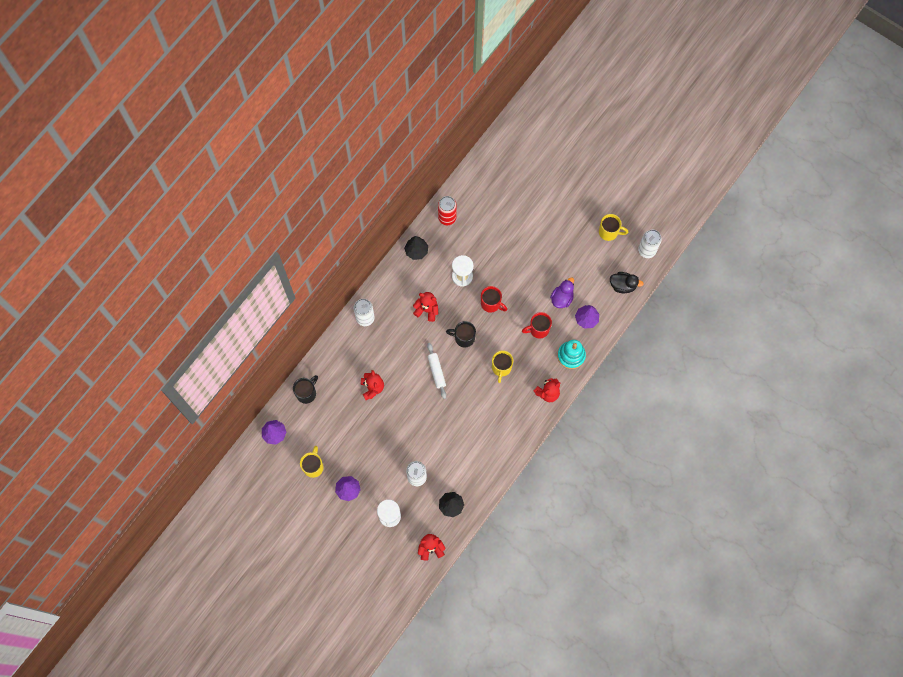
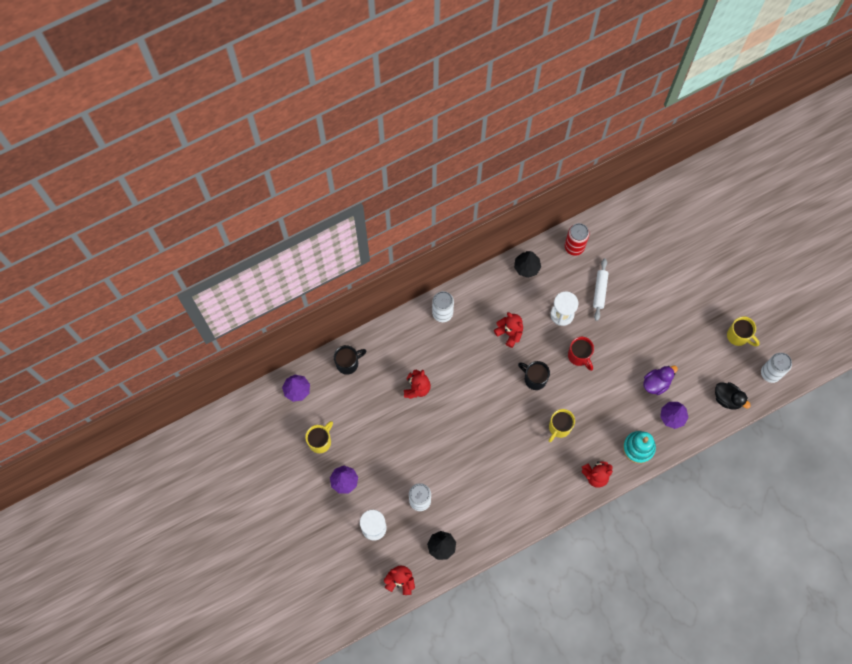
camera: 25 degrees right, 0 degrees up
(436, 371) = (490, 401): white rolling pin -> white rolling pin (600, 291)
(538, 329) = (616, 405): red mug -> none

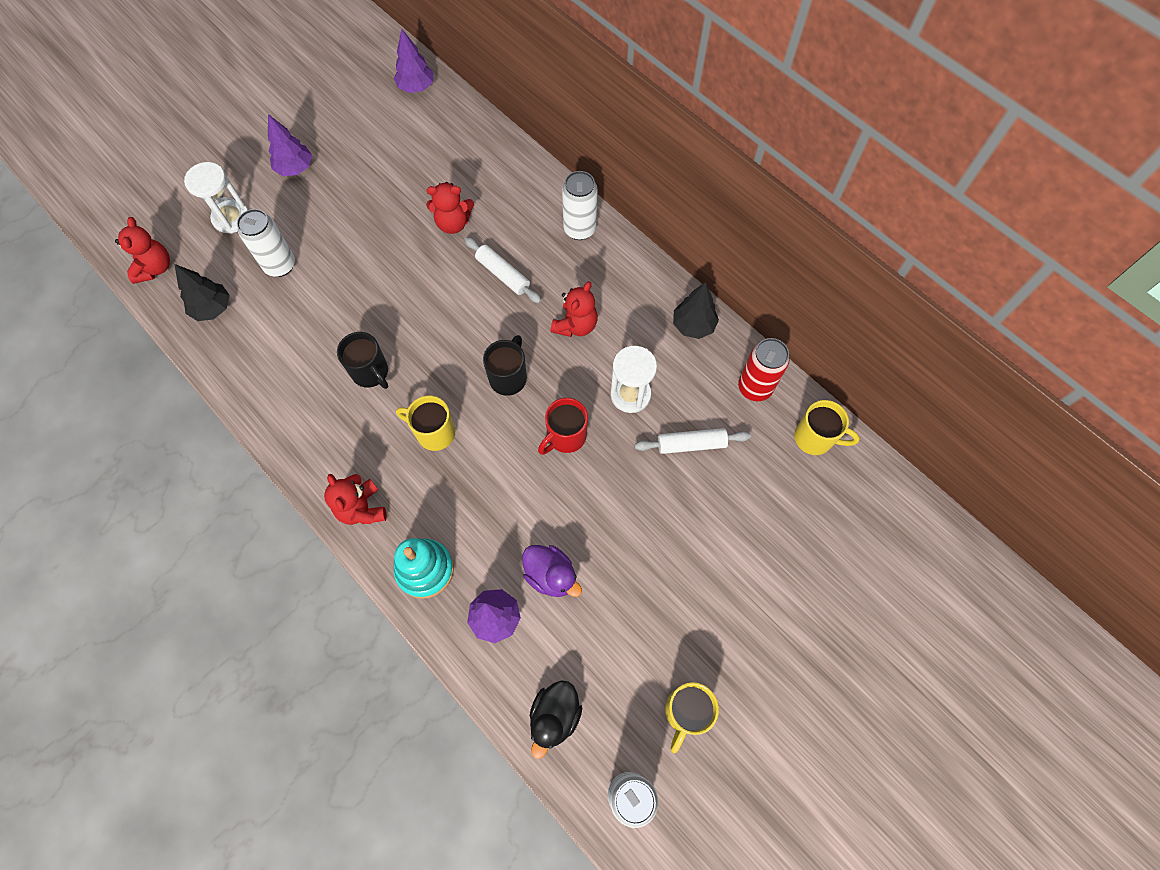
camera: 75 degrees right, 5 degrees down
(320, 441) = (348, 129): yellow mug -> yellow mug (815, 438)
(348, 363) = (469, 134): black mug -> black mug (371, 372)
(463, 366) = (503, 274): none -> white rolling pin

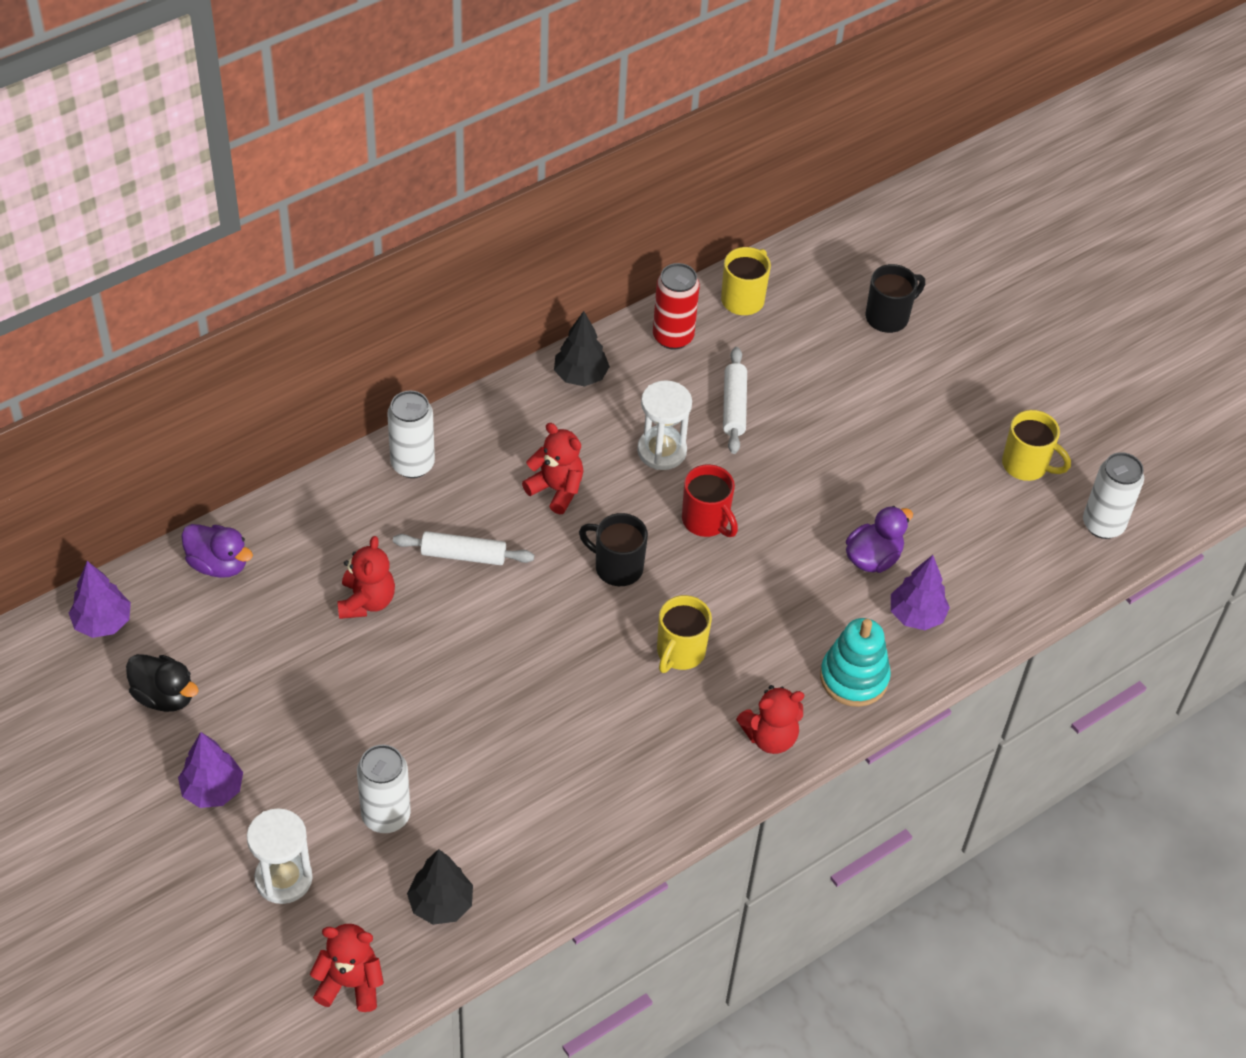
camera: 85 degrees left, 15 degrees down
(371, 372) = (582, 714): black mug -> black mug (888, 317)
(471, 136) = (218, 564): none -> purple duck
(503, 274) = (463, 555): white rolling pin -> white rolling pin turned 45 degrees clockwise
(554, 716) = (1024, 575): black duck -> black duck (164, 696)

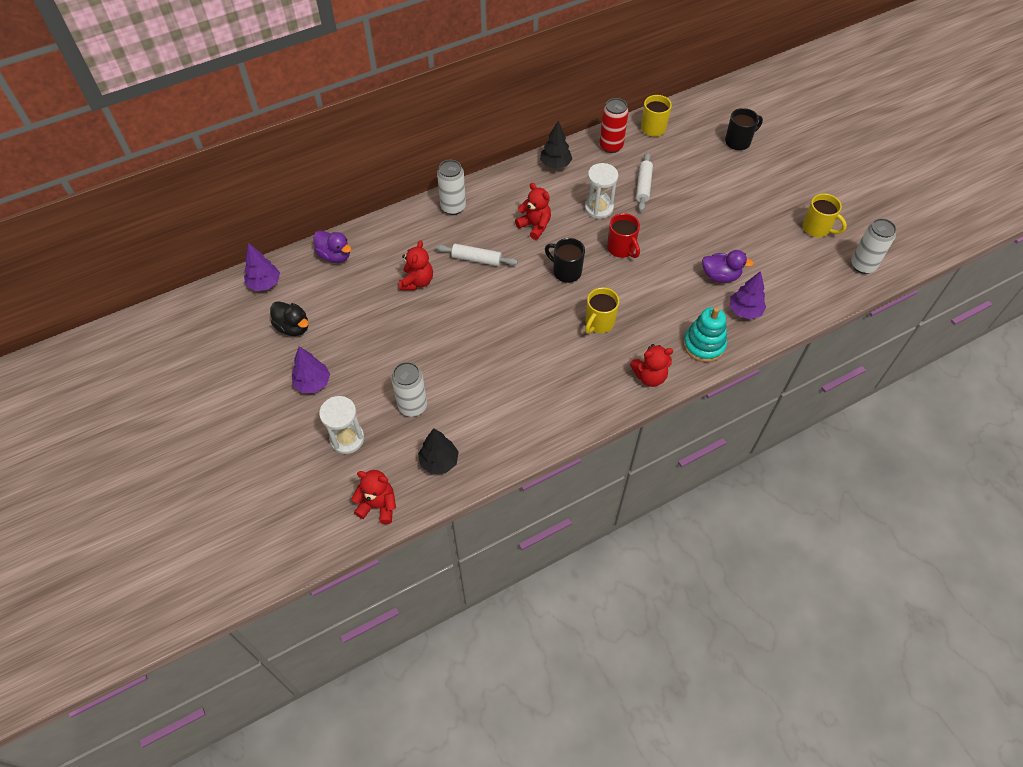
camera: 10 degrees right, 5 degrees up
(873, 558) = (720, 276): purple duck -> purple duck turned 45 degrees clockwise

